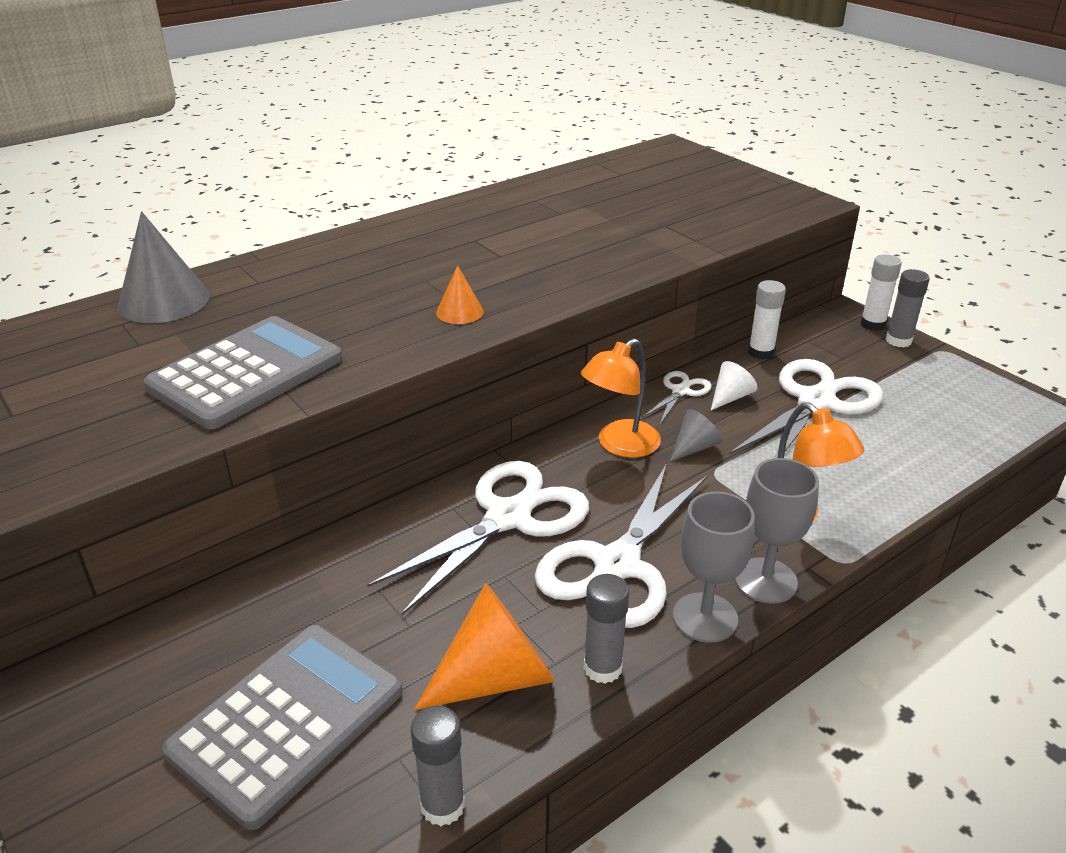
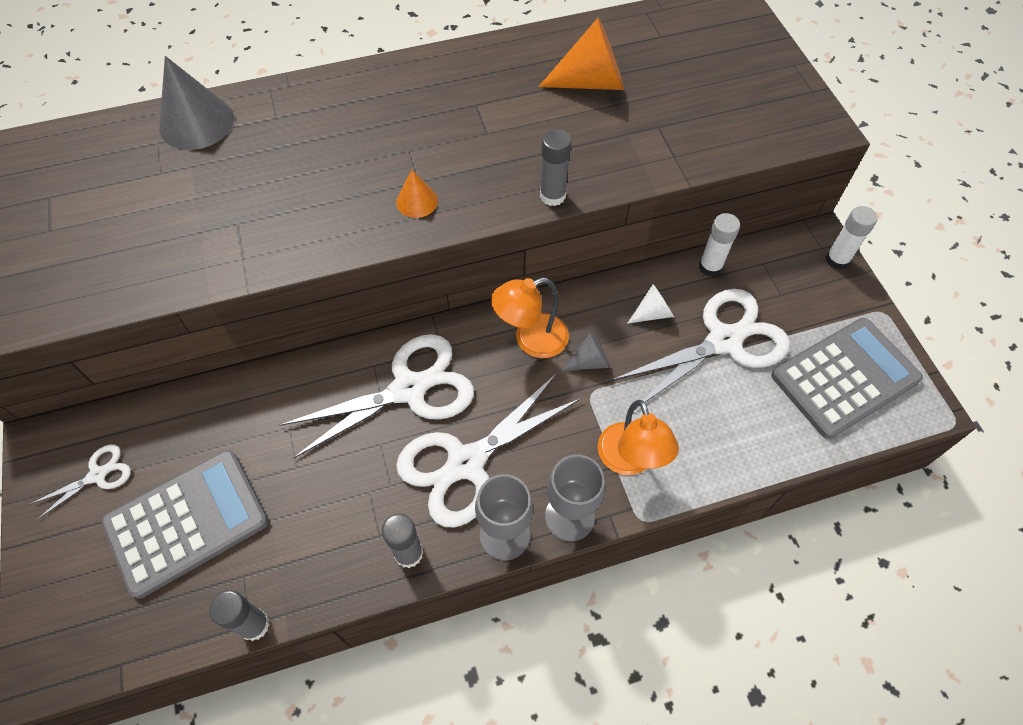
camera: 20 degrees right, 25 degrees up
(246, 373) = (223, 231): grey calculator -> grey calculator (845, 378)
(496, 677) = (333, 534): orange cone -> orange cone (591, 82)
(680, 391) = (614, 293): white scissors -> white scissors (98, 475)
(898, 341) = (848, 288): grey glue stick -> grey glue stick (552, 196)

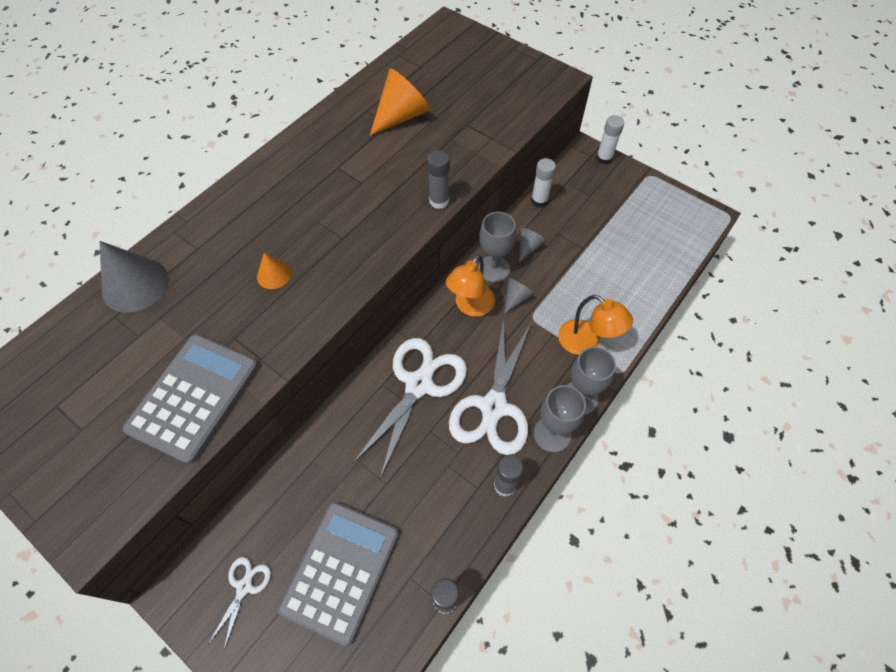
camera: 35 degrees left, 0 degrees up
(417, 201) = (353, 252): orange cone -> orange cone (274, 275)
(591, 314) = (493, 269): none -> grey goblet
(652, 313) = (528, 247): white cone -> grey cone
(724, 341) = (581, 240): white scissors -> none
(845, 378) = (659, 224): grey calculator -> grey calculator (194, 397)

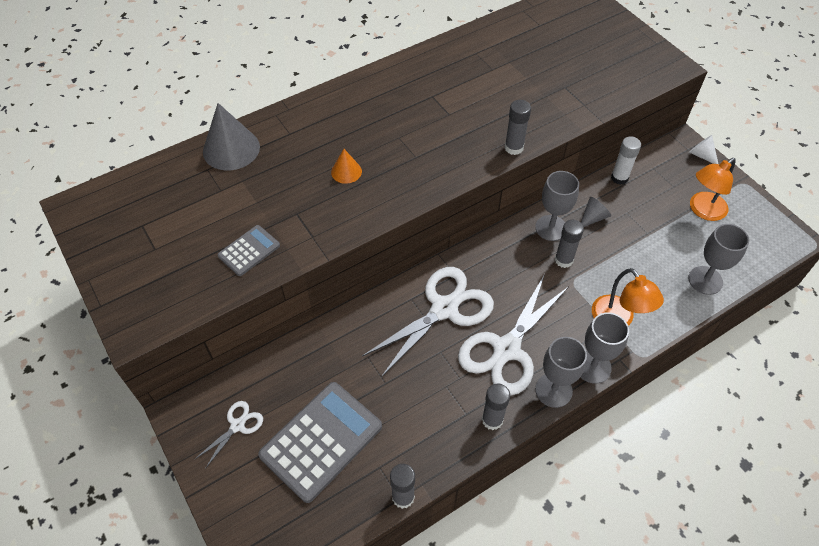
camera: 20 degrees right, 5 degrees down
(194, 397) = (249, 251): grey calculator -> grey calculator, size x0.51
(401, 116) = (506, 65): orange cone -> none
(470, 306) = (516, 255): orange lamp -> orange lamp (703, 211)
(516, 298) = (563, 260): grey cone -> grey glue stick
(604, 158) = (701, 155): white glue stick -> white cone
(649, 279) = (705, 280): none -> grey goblet

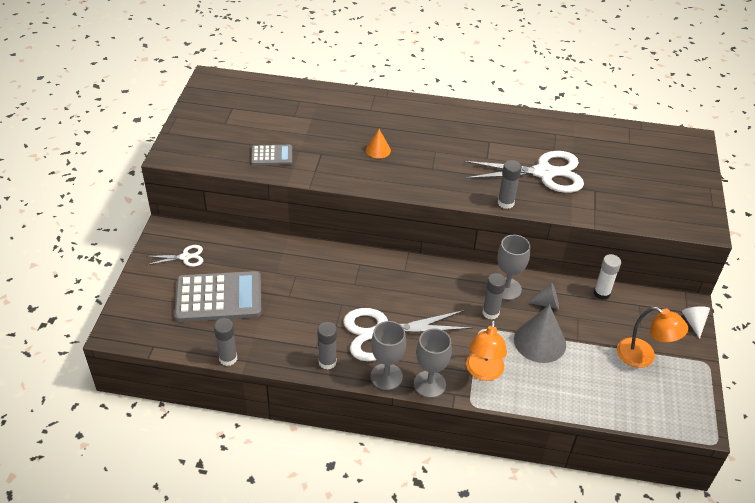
camera: 40 degrees right, 10 degrees down
(231, 149) = (326, 98): grey cone -> grey cone (539, 341)
(444, 309) = (373, 284): white scissors -> white scissors (544, 173)
(703, 211) = (643, 356): orange lamp -> orange lamp turned 150 degrees counterclockwise
(705, 280) = (584, 397): grey goblet -> none

